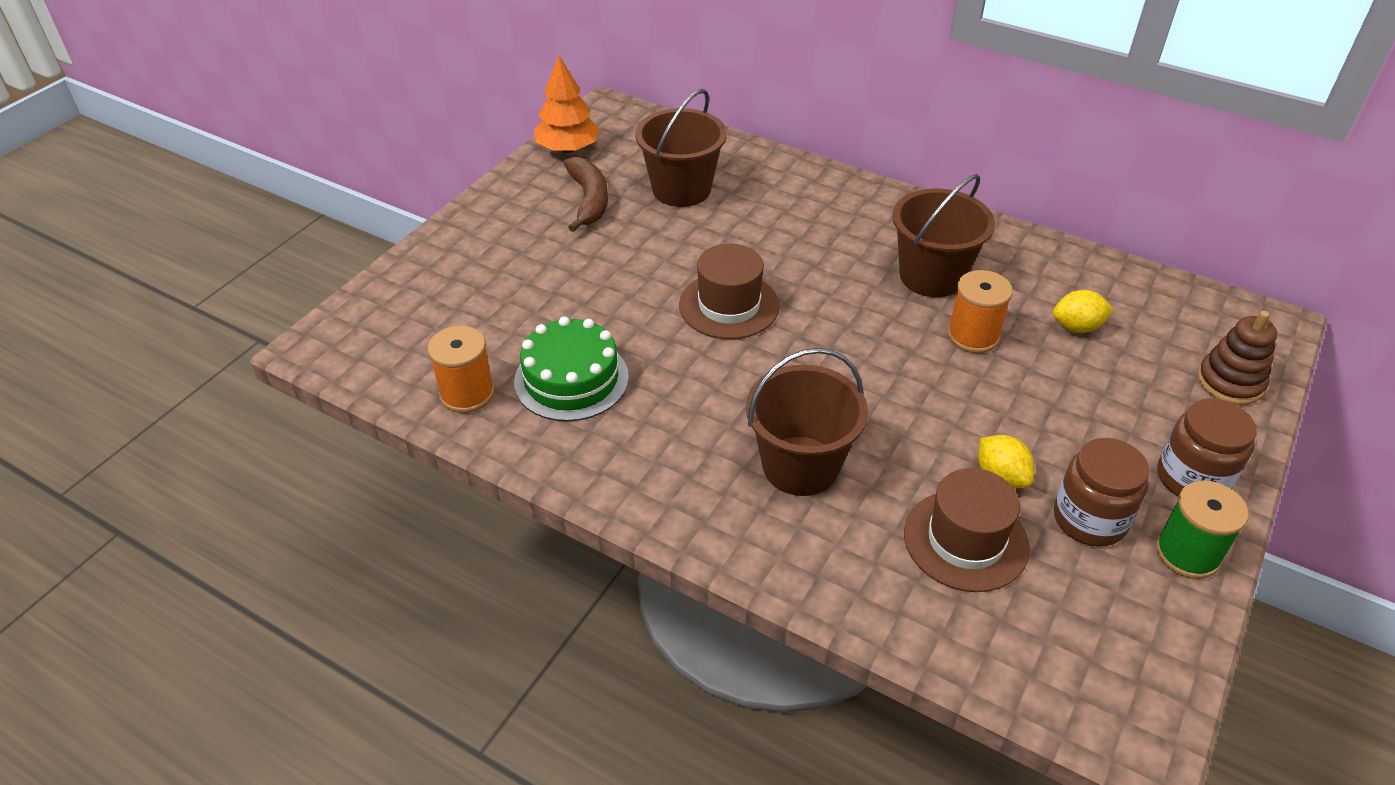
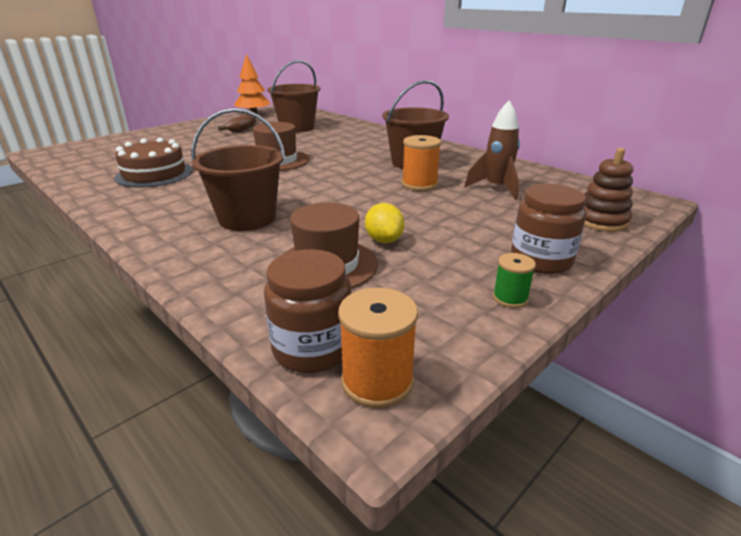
camera: 15 degrees right, 15 degrees down
(467, 393) = (91, 172): orange spool -> orange spool (377, 381)
(571, 379) = (154, 174): green cake -> brown cake
(1077, 327) = (496, 188): yellow lemon -> brown rocket
(1089, 519) = (437, 268): brown jar -> brown jar (312, 348)
(1187, 553) = (510, 298): green spool -> green spool, size x0.61

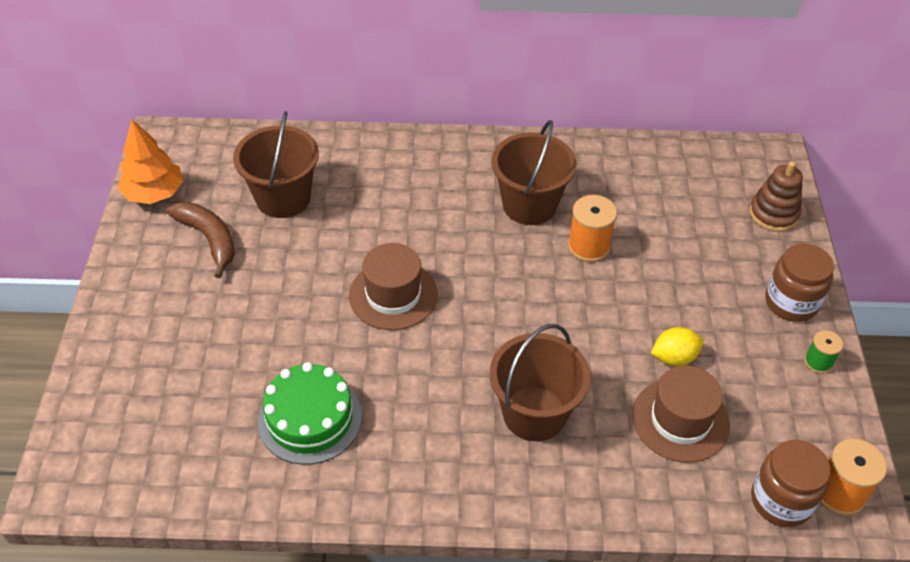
camera: 45 degrees left, 20 degrees up
(154, 174) = (310, 418): brown cake -> green cake
(384, 240) = (674, 357): yellow lemon -> yellow lemon turned 45 degrees counterclockwise
(496, 188) = (654, 209): brown rocket -> none

